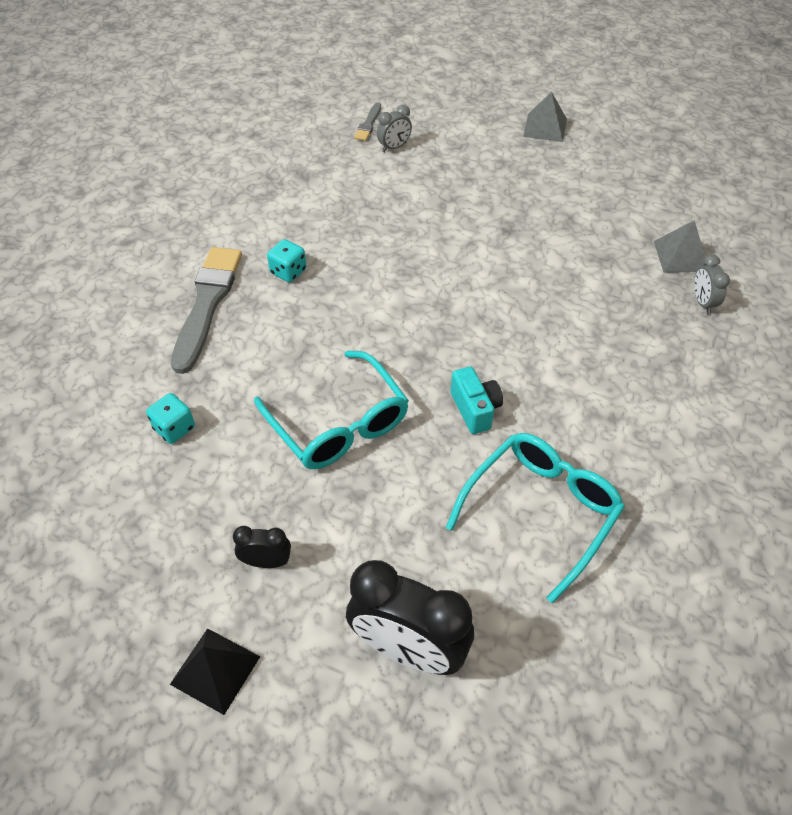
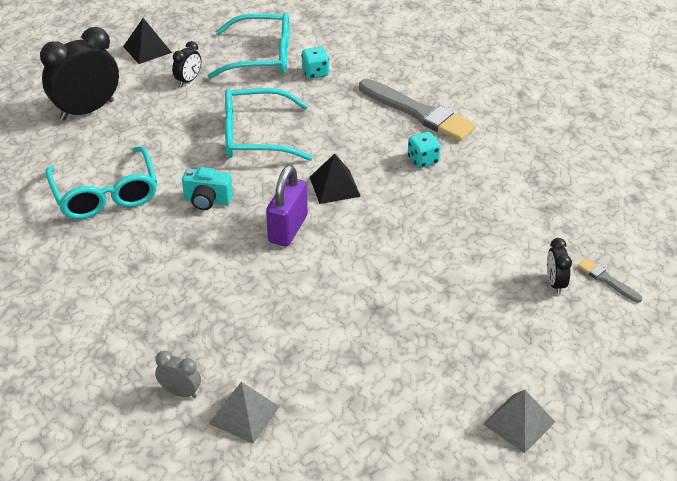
camera: 120 degrees right, 10 degrees down
(164, 504) = (262, 57): none -> turquoise glasses
(376, 318) = (334, 186): none -> black pyramid
(394, 147) = (555, 283): grey clock -> black clock
(463, 325) = (288, 229): none -> purple padlock

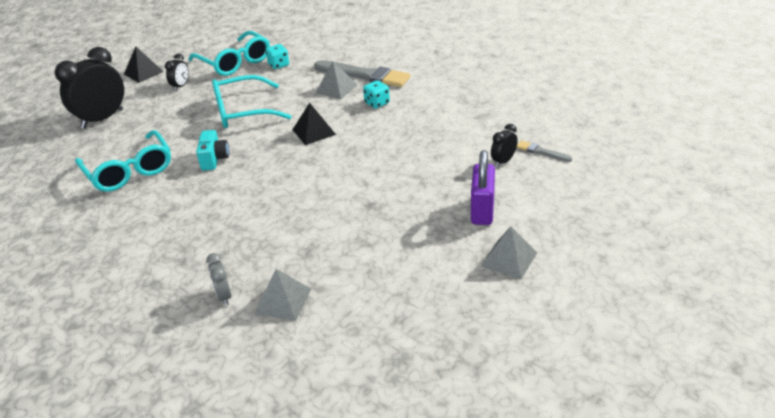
camera: 10 degrees left, 5 degrees down
(180, 392) = (224, 296): grey clock -> grey clock turned 120 degrees counterclockwise
(207, 200) = (214, 159): turquoise camera -> turquoise camera turned 90 degrees counterclockwise
(262, 57) = (235, 62): turquoise glasses -> turquoise glasses turned 60 degrees clockwise
(288, 229) = (284, 166): purple padlock -> purple padlock (482, 210)
(378, 126) = (336, 89): none -> grey pyramid
(555, 283) = (503, 161): black clock -> black clock turned 60 degrees clockwise

